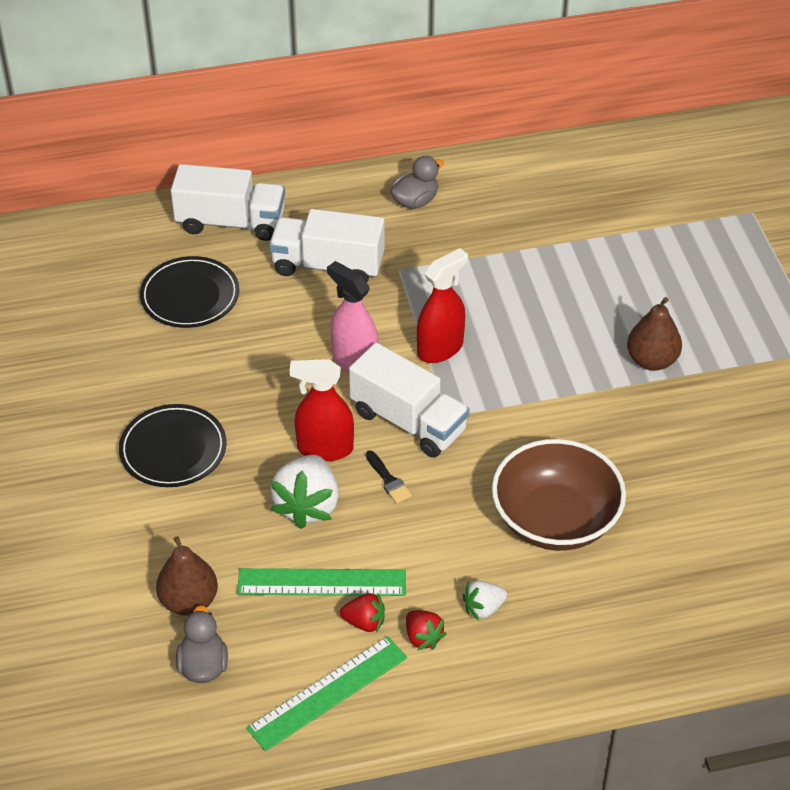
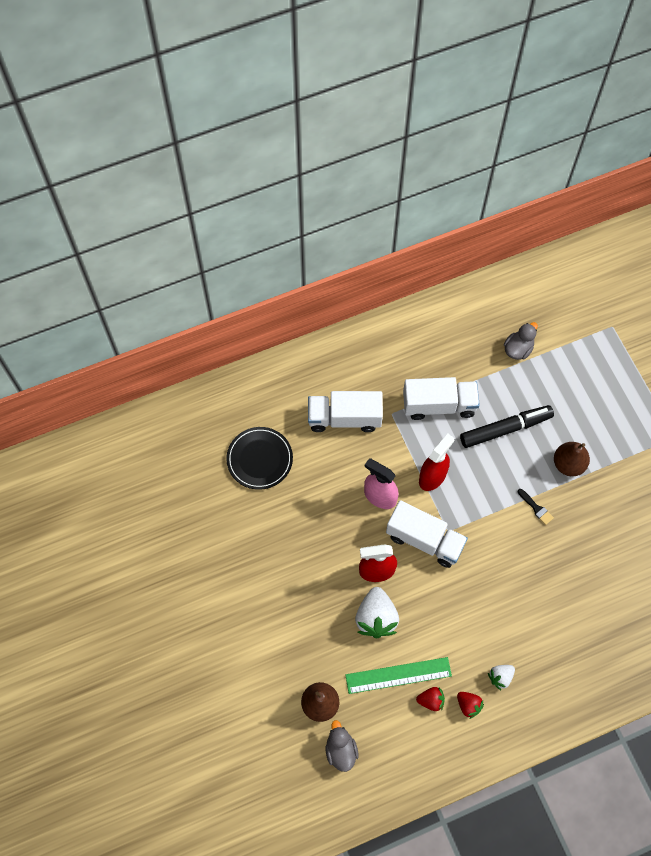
camera: 10 degrees left, 20 degrees up
(173, 449) = (280, 588): black plate -> none
(231, 222) = (271, 391): white truck -> white truck (439, 405)
(327, 692) = (420, 756): green ruler -> none
(388, 480) = (422, 589): black brush -> black brush (536, 508)
(415, 201) = (390, 352): grey duck -> grey duck (518, 349)
(555, 520) = (531, 602): brown bowl -> none
(565, 308) = (505, 429): none -> black marker

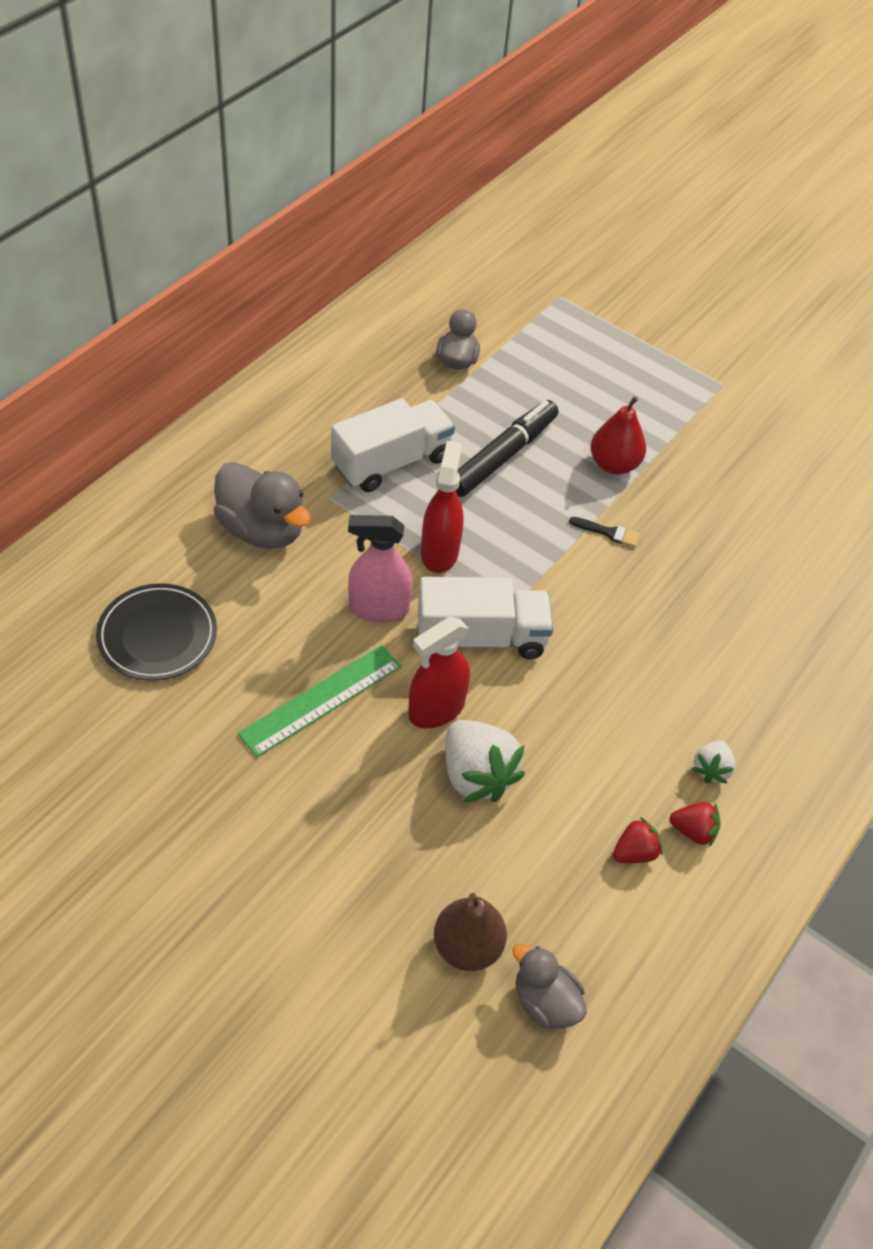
camera: 35 degrees left, 15 degrees down
(344, 418) = (262, 530): white truck -> grey duck
(398, 675) = (563, 841): green ruler -> green ruler (321, 700)
(568, 464) = (614, 464): brown pear -> red pear

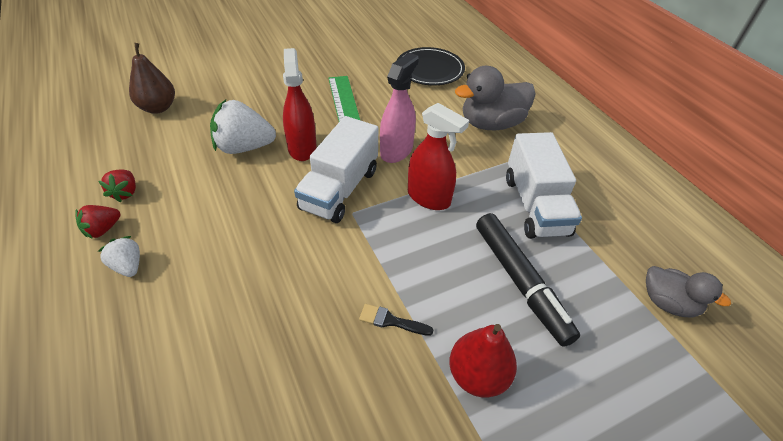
camera: 120 degrees right, 5 degrees down
(545, 1001) = (101, 121): grey duck -> none
(608, 532) = (391, 321): black brush -> black brush turned 60 degrees clockwise

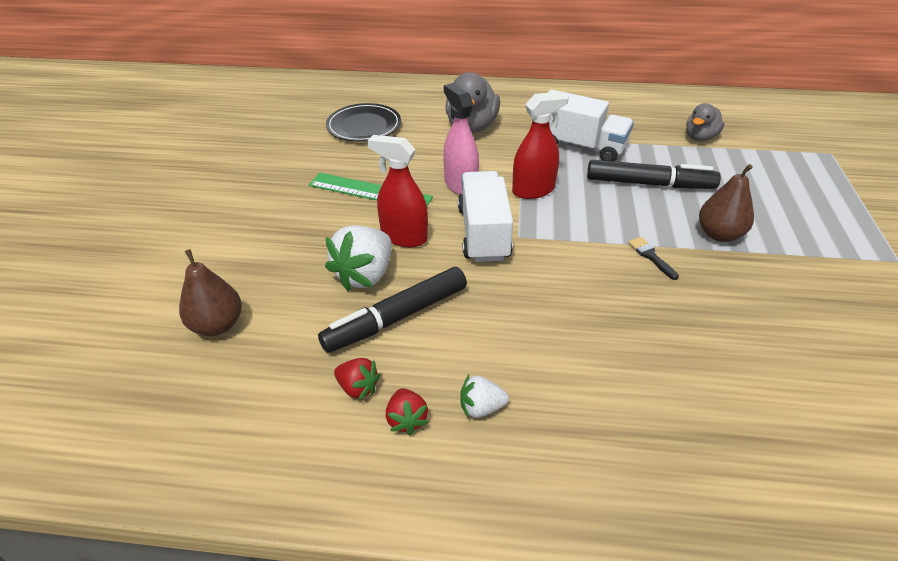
camera: 55 degrees left, 5 degrees down
(205, 182) = (396, 318): none -> black marker
(340, 189) = (483, 233): white truck -> white truck turned 150 degrees counterclockwise
(391, 321) = (651, 256): black brush -> black brush turned 105 degrees clockwise
(477, 375) = (719, 234): red pear -> brown pear
(668, 303) = (700, 137): grey duck -> grey duck turned 150 degrees clockwise

